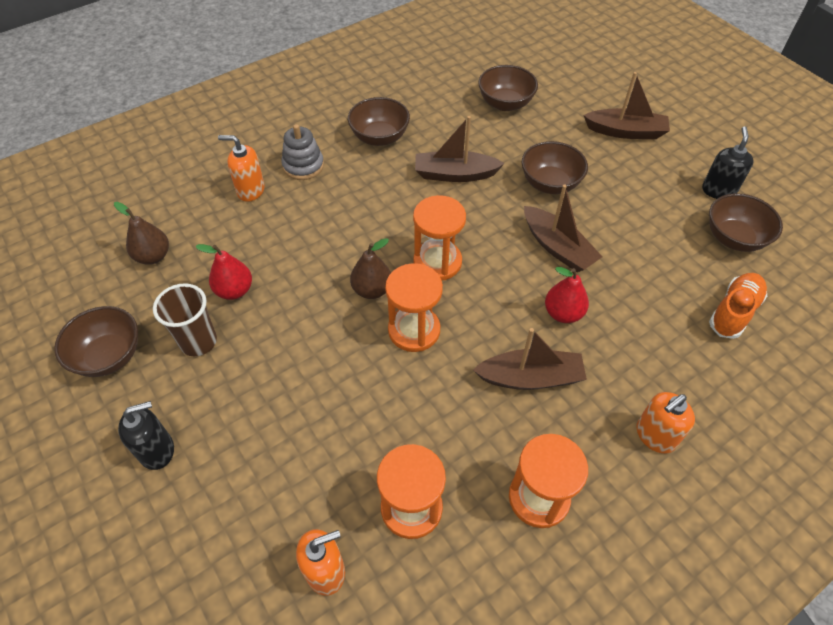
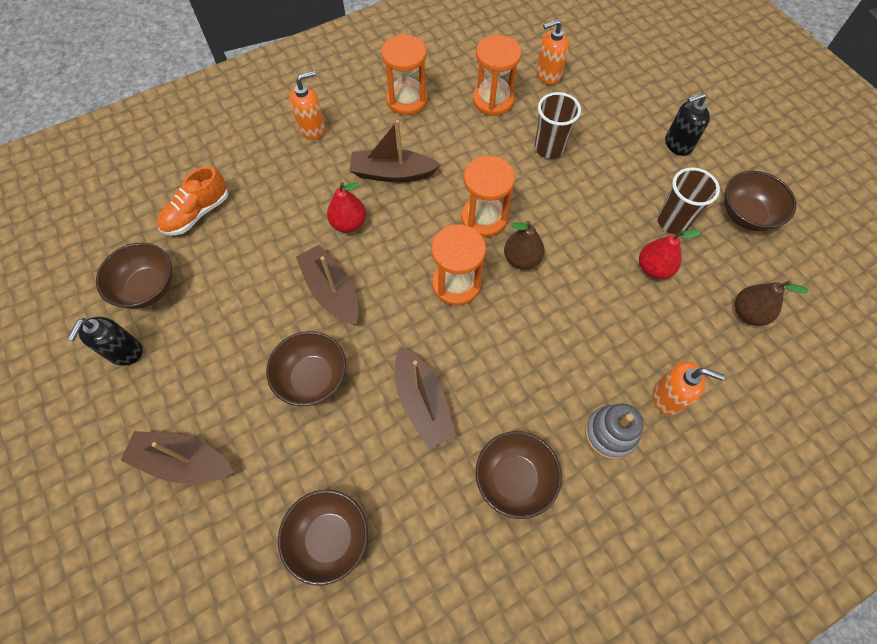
camera: 175 degrees left, 10 degrees up
(333, 430) = (549, 148): none -> brown cup
(454, 174) = (422, 403): brown boat -> brown boat turned 60 degrees clockwise

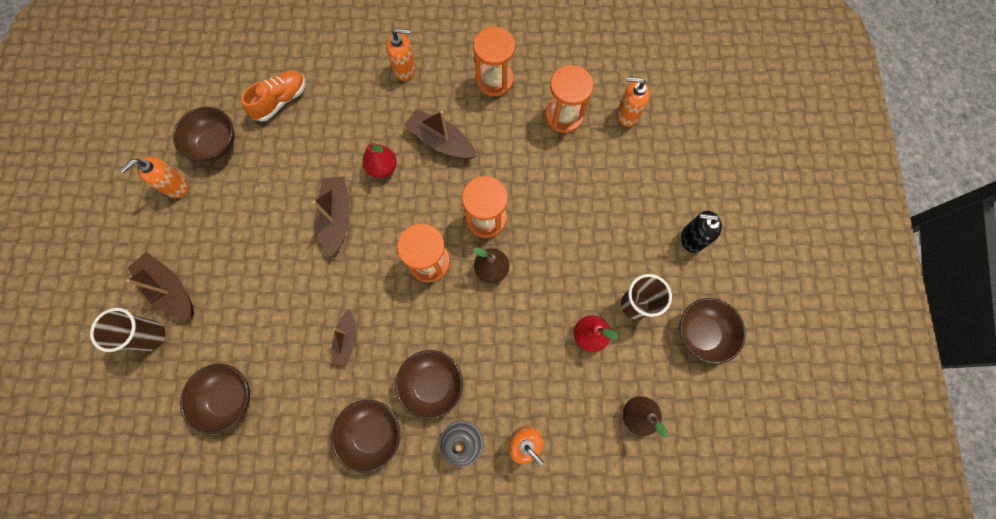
camera: 30 degrees right, 10 degrees up
(124, 352) = (176, 186): black soap dispenser -> orange soap dispenser
(197, 213) = (281, 101): orange shoe -> orange shoe turned 150 degrees clockwise
(312, 378) = (284, 277): brown bowl -> brown bowl (432, 384)
(422, 403) = (346, 340): brown boat -> brown boat, size x0.63
(549, 148) = (580, 184): brown cup -> brown cup (151, 336)

